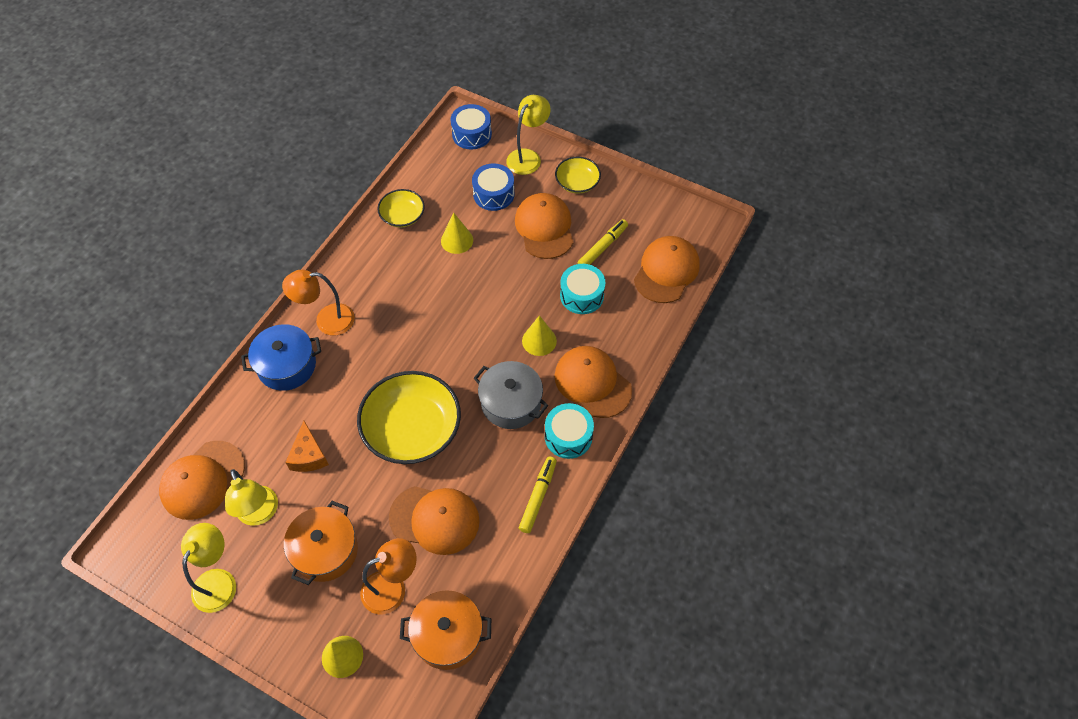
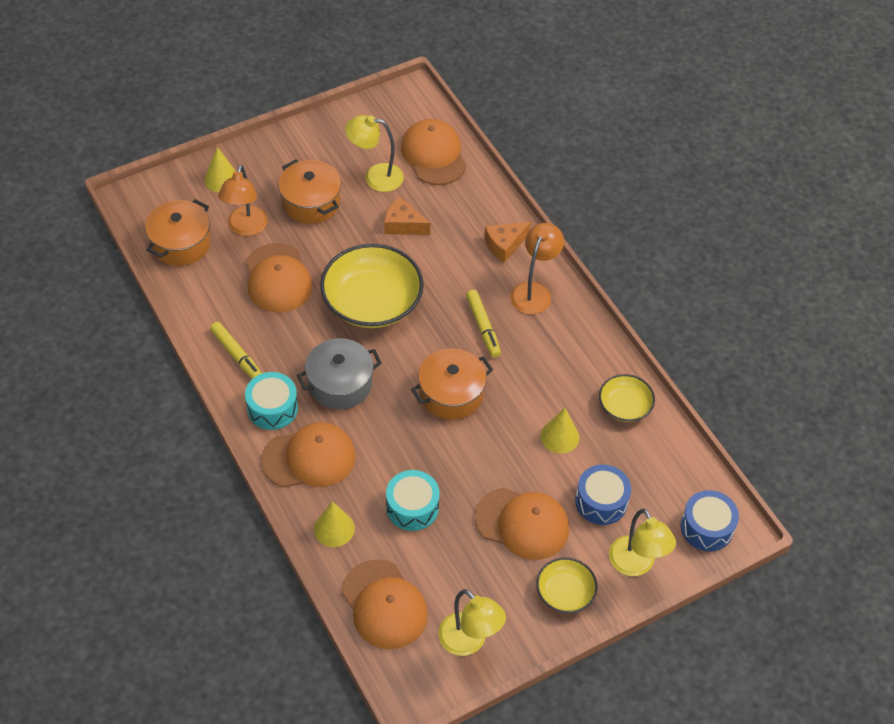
camera: 120 degrees right, 5 degrees down
(218, 581) = (340, 135): yellow lamp -> yellow lamp (469, 642)
(287, 366) = (504, 245): blue pot -> orange cheese
(435, 519) = (278, 278): orange cap -> orange cap turned 60 degrees counterclockwise
(466, 323) = (451, 394): none -> orange pot
(539, 340) = (388, 441): yellow cone -> yellow cone (334, 528)
(602, 247) = (458, 563): yellow marker -> yellow marker (483, 327)

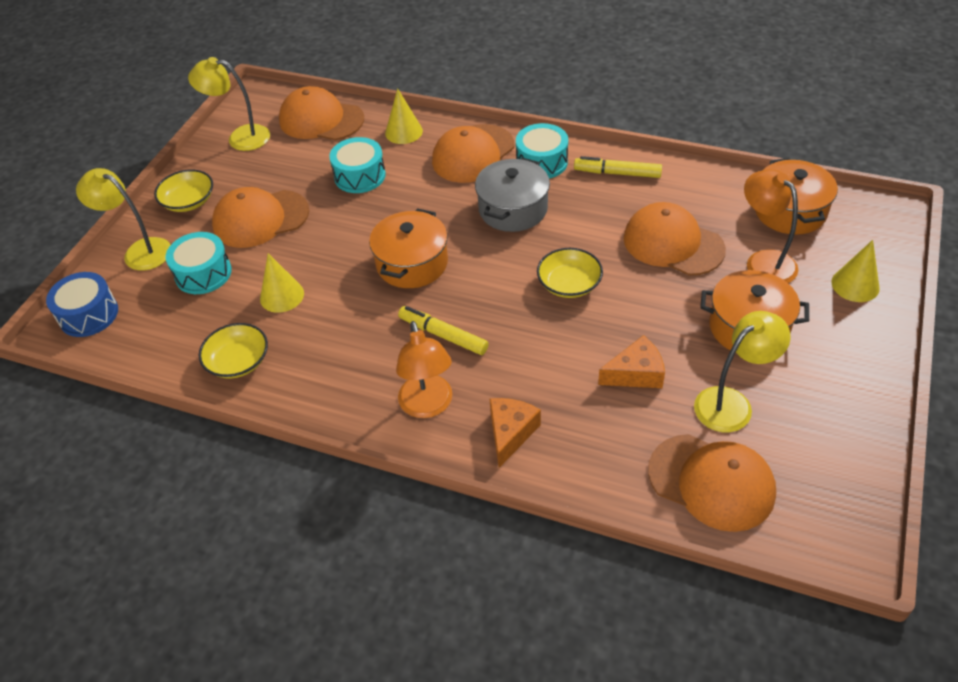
camera: 145 degrees right, 5 degrees down
(372, 302) = (569, 284): yellow bowl -> yellow bowl, size x0.53
(601, 501) = (203, 273): blue drum -> turquoise drum

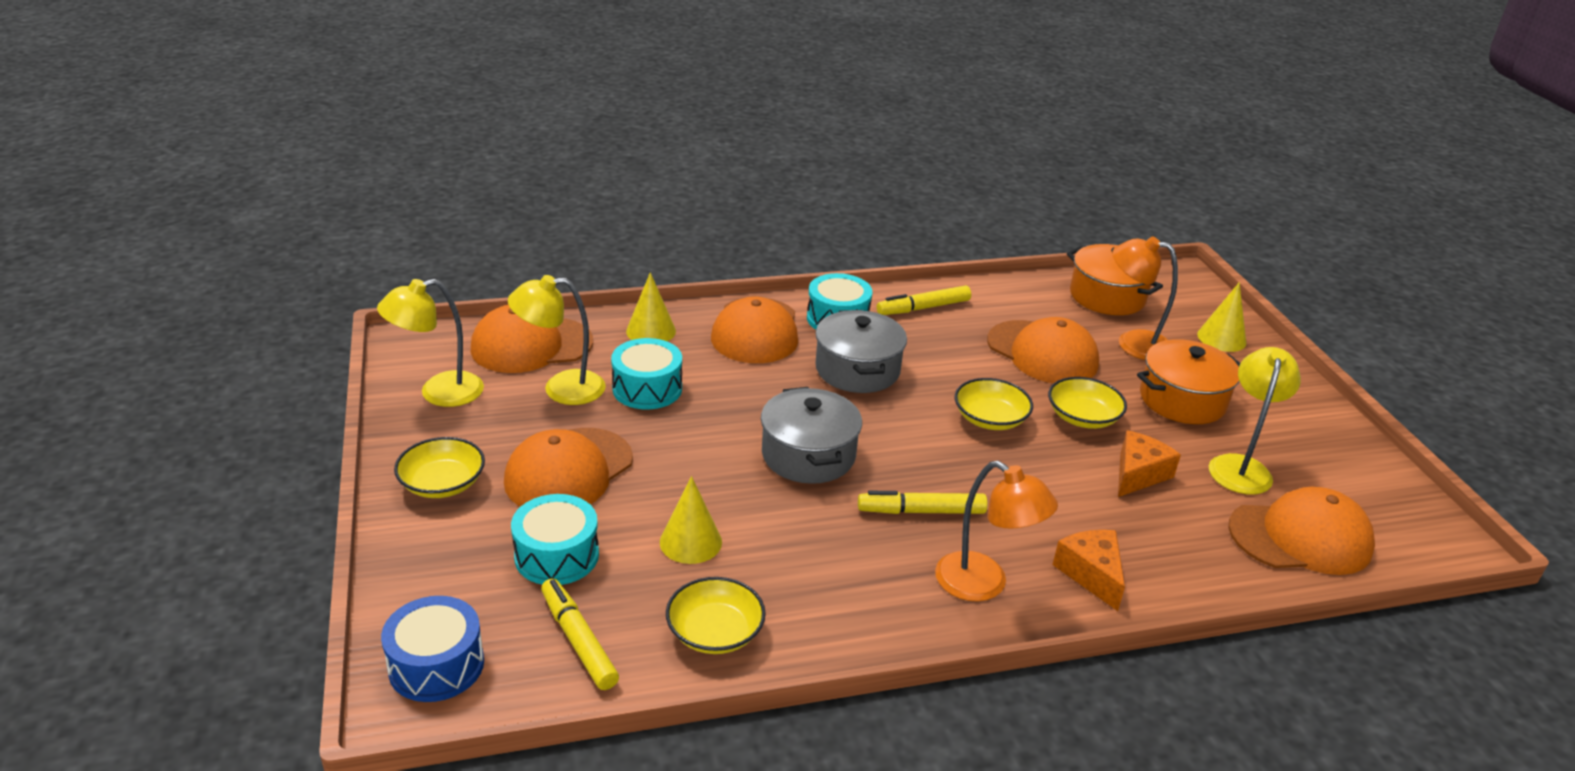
camera: 40 degrees left, 15 degrees down
(140, 251) = (432, 563): yellow lamp -> yellow lamp (561, 388)
(165, 332) = (578, 641): none -> yellow marker
(412, 263) = (808, 455): orange pot -> grey pot
(644, 310) = (1083, 417): none -> yellow bowl
(673, 243) = (1042, 353): orange cap -> orange cap turned 135 degrees counterclockwise

